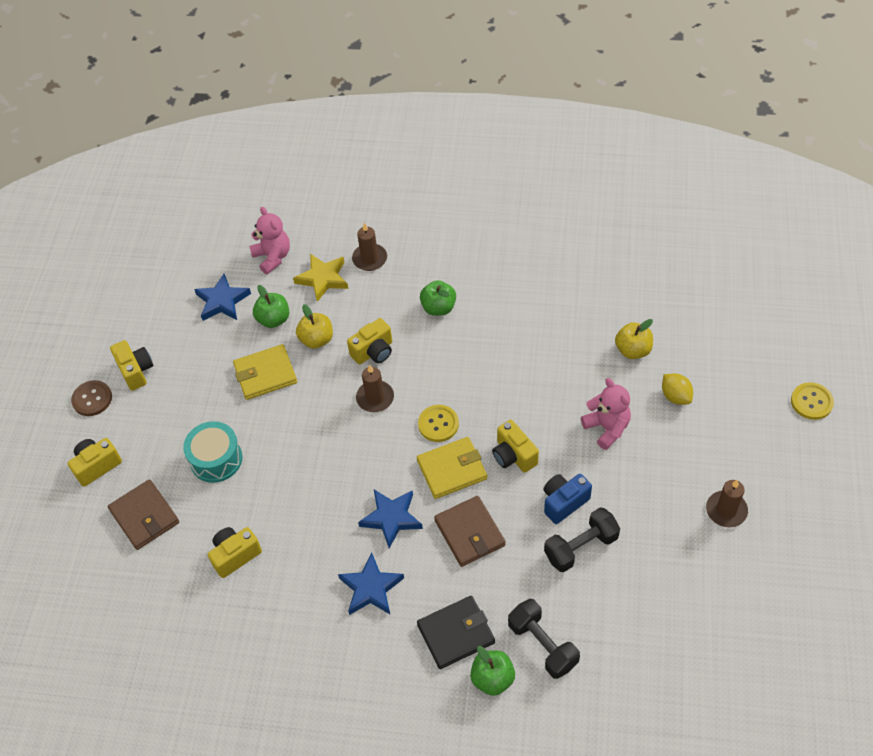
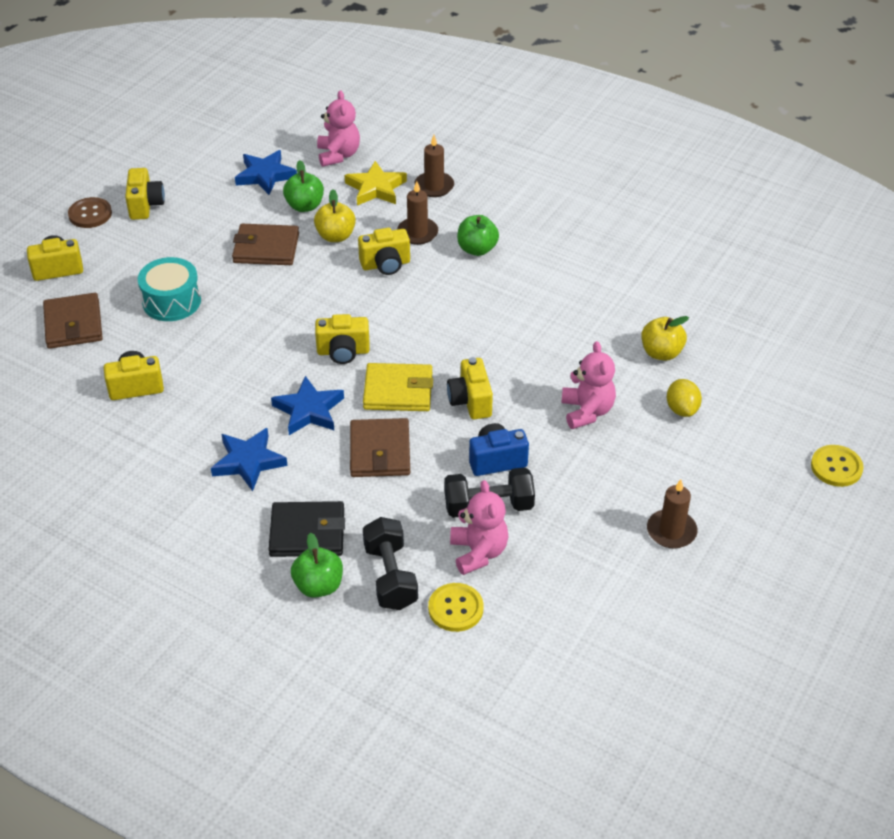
camera: 20 degrees right, 10 degrees down
(265, 374) = (266, 248): yellow wallet -> brown wallet
(375, 398) = (361, 304): brown candle -> brown candle (417, 233)
(387, 450) = (343, 352): none -> yellow camera
(438, 424) = (410, 347): yellow button -> yellow button (455, 608)
(596, 593) = (478, 552): none -> pink teddy bear

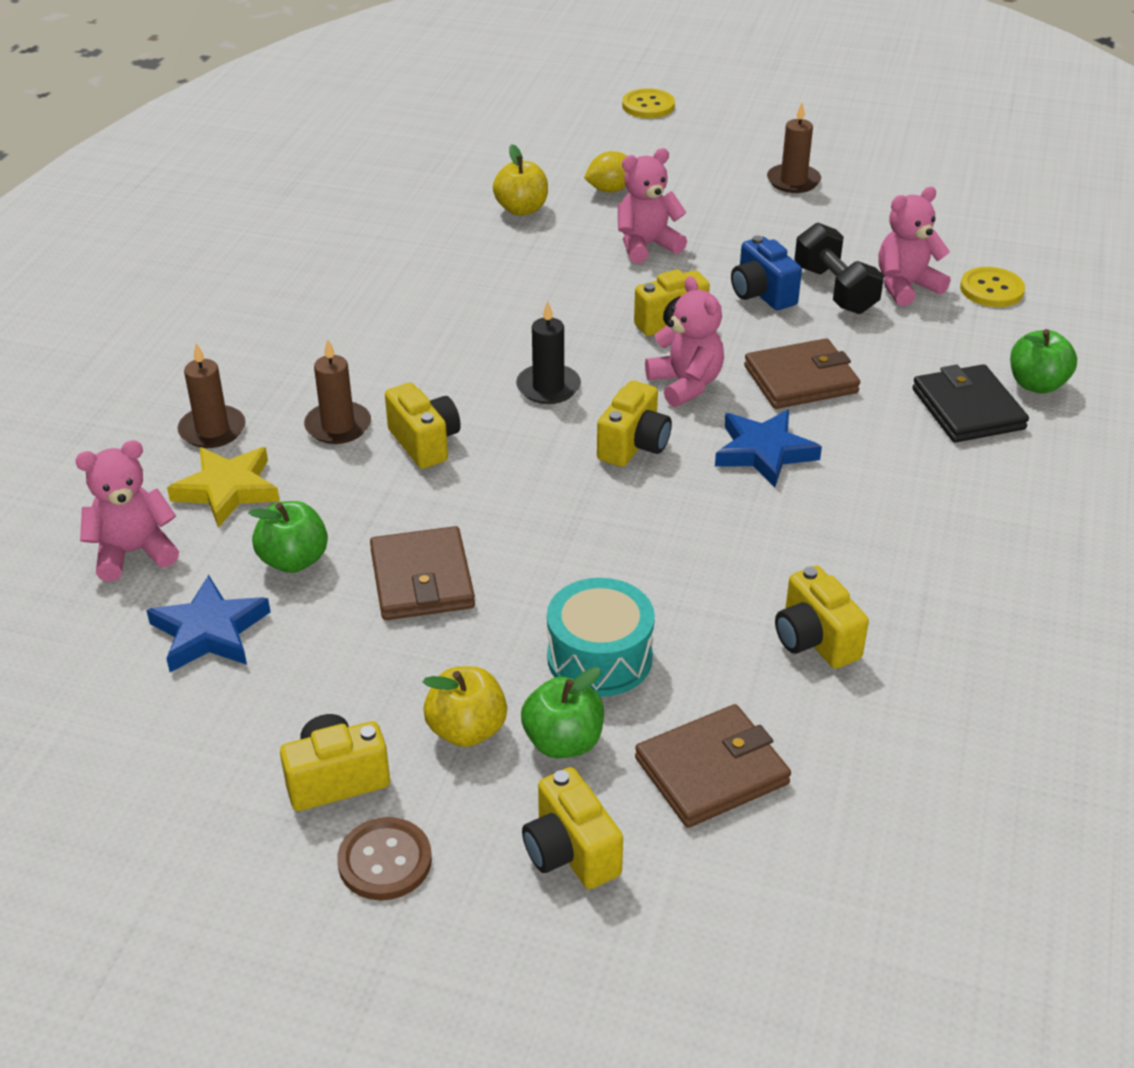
camera: 105 degrees left, 5 degrees down
(248, 462) = (889, 484): blue star -> none
(335, 236) = (368, 507): yellow apple -> yellow apple (467, 730)
(343, 352) = (634, 445): yellow camera -> yellow camera turned 45 degrees clockwise
(390, 576) = (983, 337): black dumbbell -> none
(398, 391) = (685, 384): yellow wallet -> pink teddy bear
(421, 325) = (548, 387): none -> black candle
(477, 249) = (362, 366): green apple -> green apple (563, 742)

